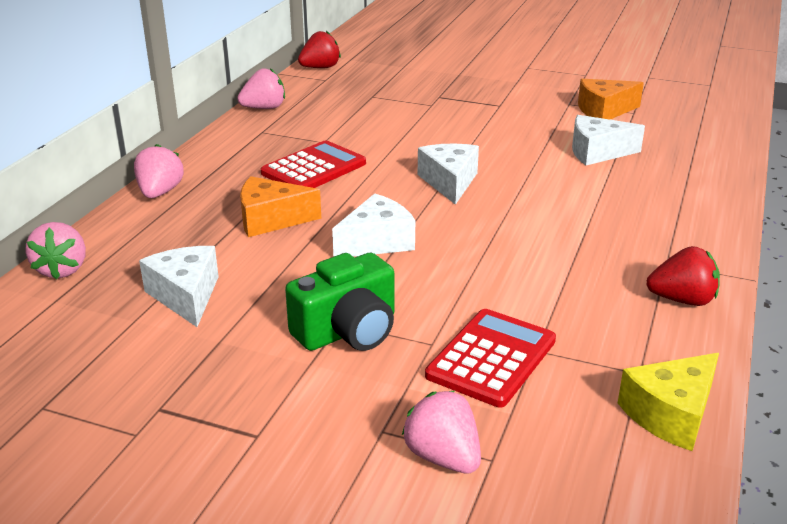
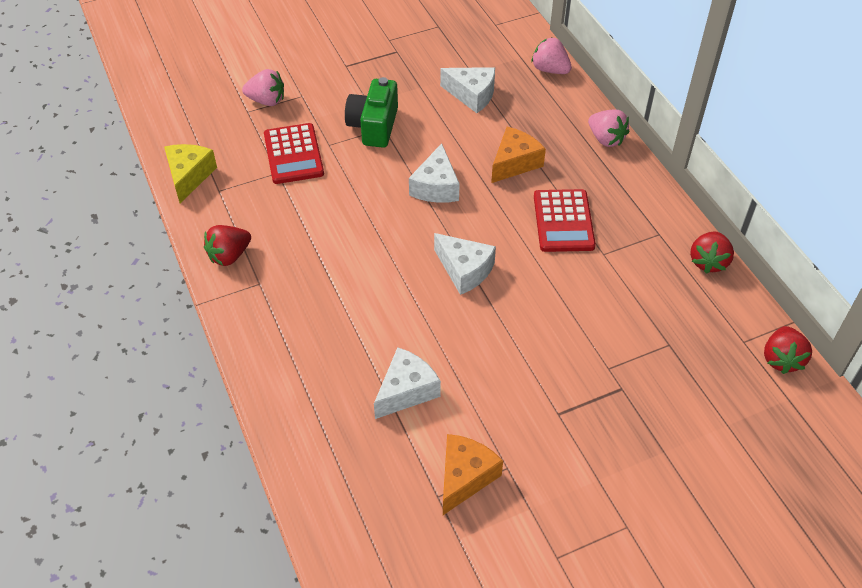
camera: 135 degrees right, 20 degrees up
(264, 108) = (708, 262): pink strawberry -> red strawberry

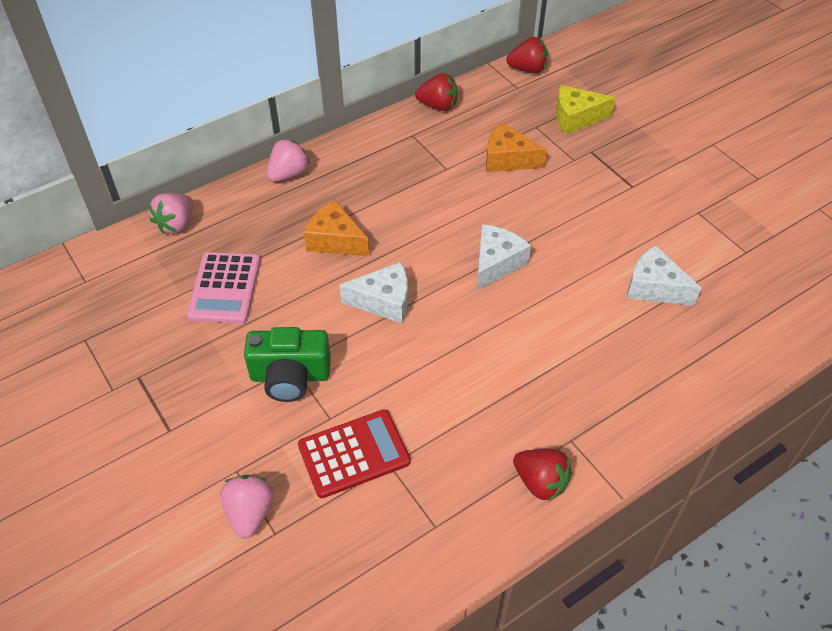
camera: 100 degrees left, 0 degrees up
(189, 176) = (417, 573): yellow cheese -> yellow cheese (576, 118)
(465, 477) = (720, 237): orange cheese -> orange cheese (508, 159)
(472, 95) = (225, 288): white cheese -> pink calculator
(563, 221) = (412, 197): red calculator -> none

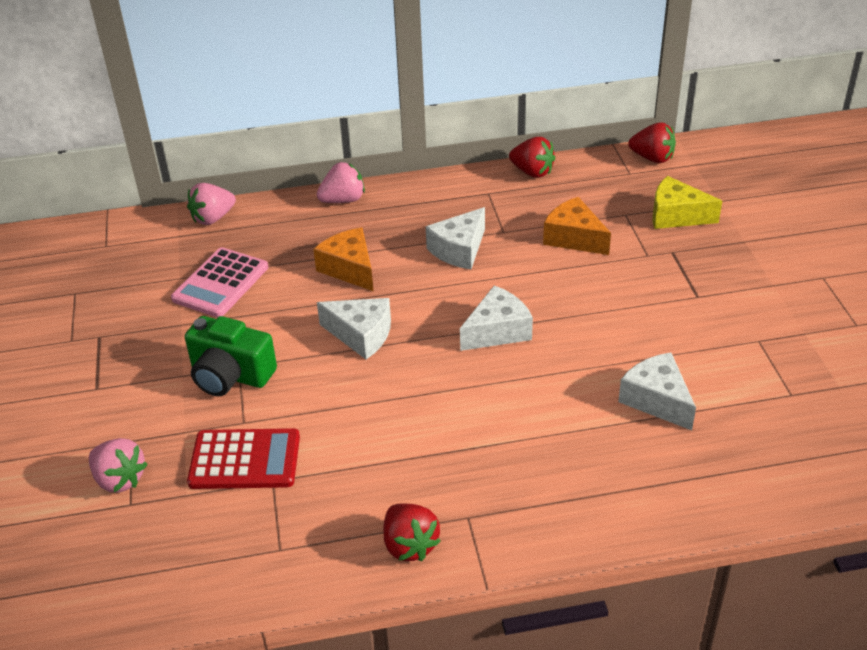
camera: 25 degrees right, 10 degrees down
(250, 513) = (119, 479): pink strawberry -> pink strawberry turned 105 degrees clockwise
(420, 196) = (459, 250): none -> white cheese

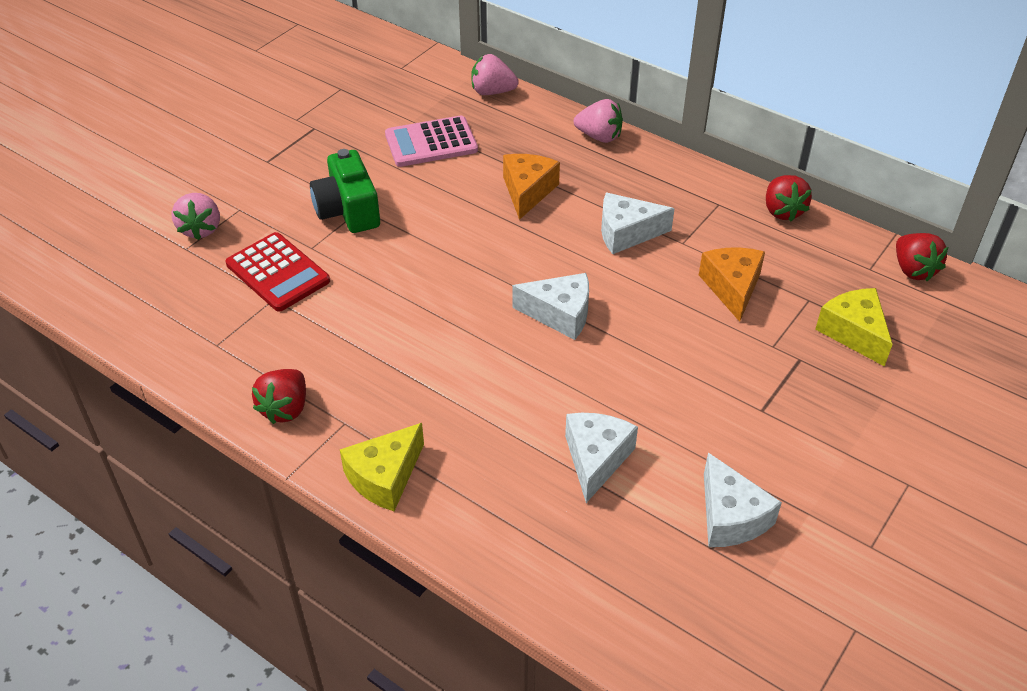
camera: 45 degrees right, 5 degrees up
(361, 335) = (464, 245): white cheese -> white cheese (730, 517)
(551, 526) = (385, 477): none -> yellow cheese

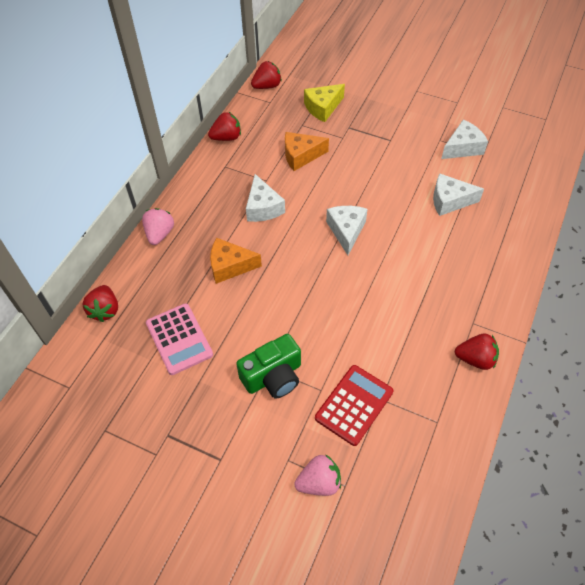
camera: 100 degrees left, 10 degrees up
(385, 477) = (502, 292): yellow cheese -> none
(492, 92) = (105, 310): pink strawberry -> red strawberry

